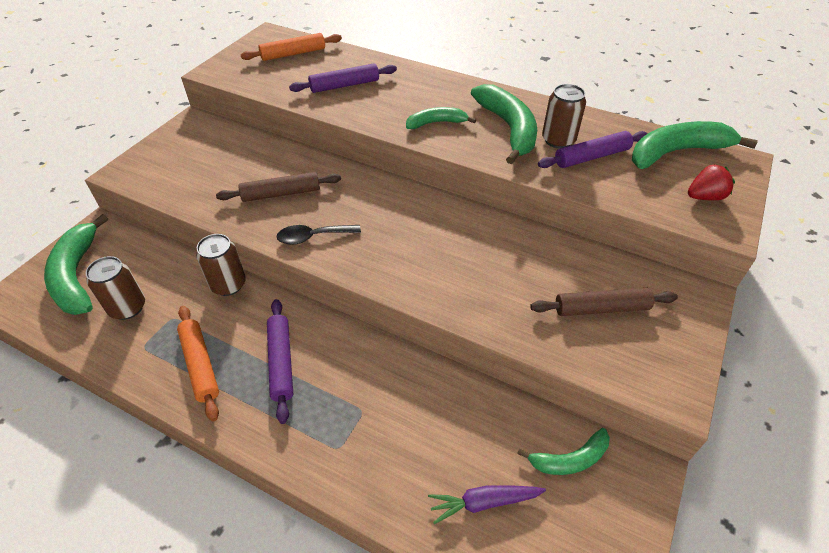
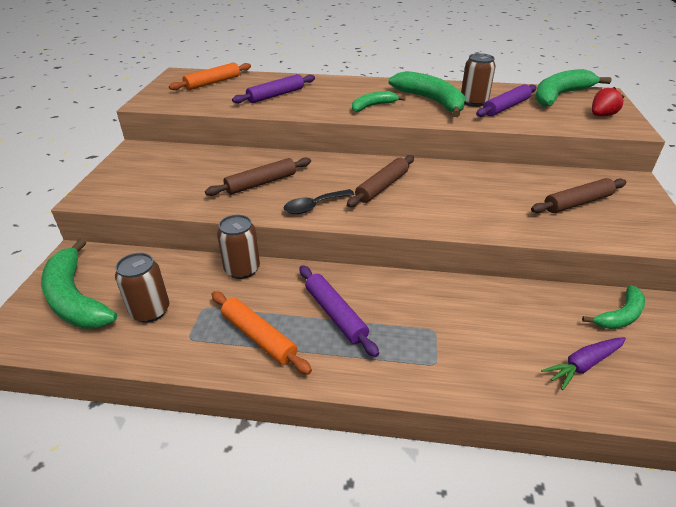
camera: 20 degrees left, 10 degrees down
(397, 228) = (382, 186): none -> brown rolling pin

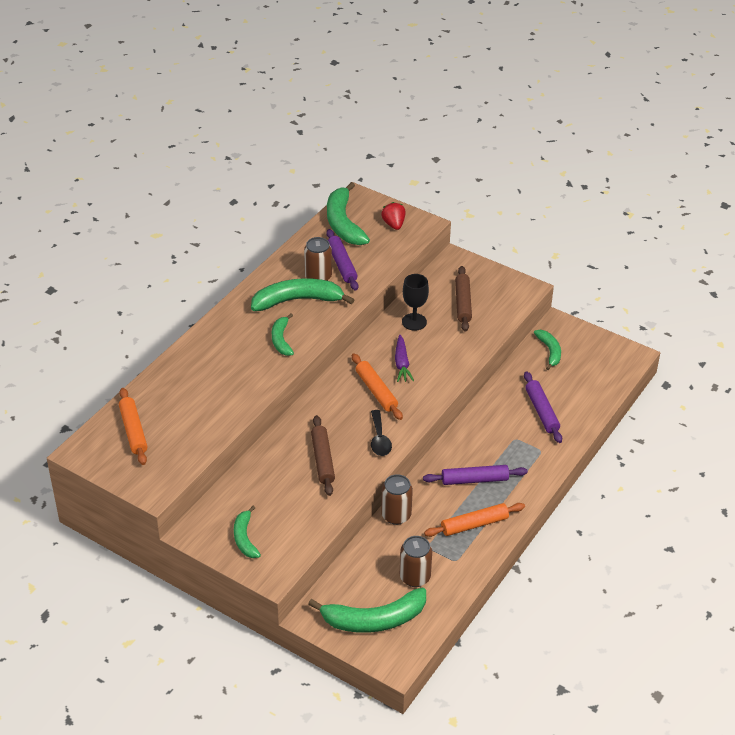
camera: 65 degrees left, 5 degrees up
(136, 172) = (245, 538): none -> green banana
(276, 95) = (206, 394): purple rolling pin -> purple rolling pin (541, 411)
(382, 186) = (376, 391): brown rolling pin -> orange rolling pin
(506, 182) = (414, 322): none -> black goblet
(583, 365) = (575, 390): purple carrot -> purple carrot (402, 363)

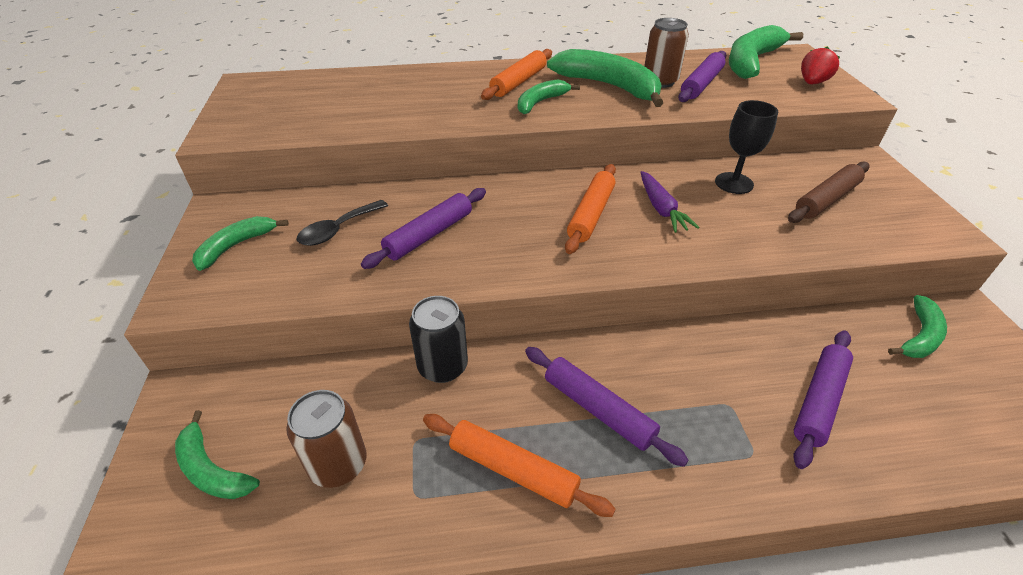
camera: 50 degrees right, 0 degrees up
(133, 431) = (302, 92): orange rolling pin -> orange rolling pin (519, 82)
(322, 460) = (429, 234): brown rolling pin -> purple rolling pin
(374, 619) = (212, 470): green banana -> green banana, size x0.57
(379, 439) = (518, 259): black spoon -> black spoon (338, 230)
(396, 515) = (443, 366): brown can -> black can
(402, 363) = (661, 209): purple carrot -> purple carrot turned 60 degrees counterclockwise

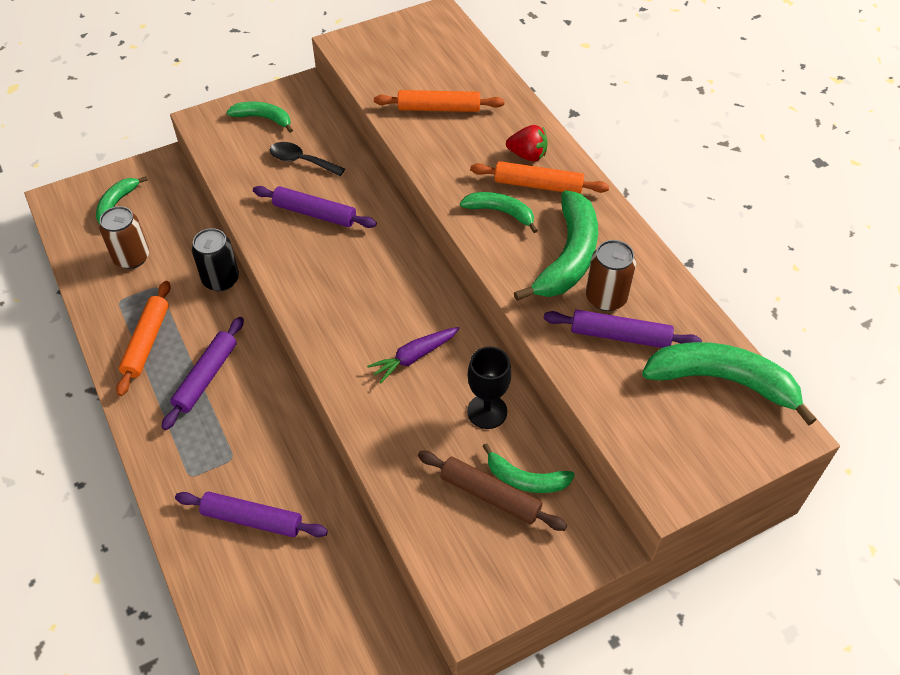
camera: 70 degrees right, 10 degrees up
(590, 214) = (384, 307): orange rolling pin -> orange rolling pin (439, 108)
(812, 83) = (688, 447): red strawberry -> red strawberry (527, 155)
(919, 336) = (356, 607): green banana -> green banana (526, 479)

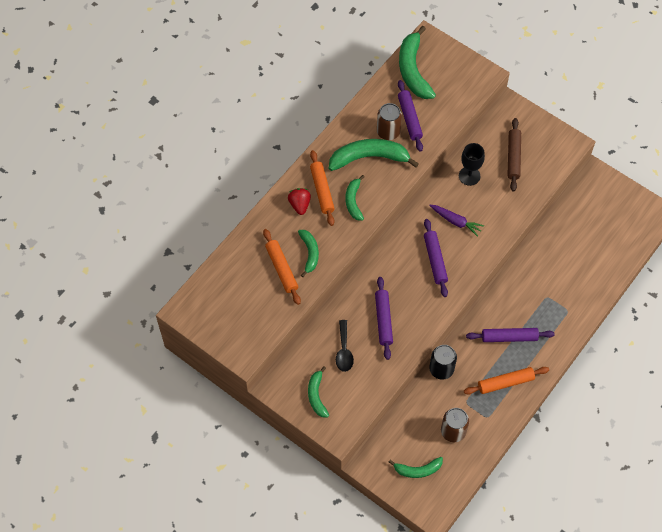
camera: 115 degrees left, 10 degrees up
(252, 519) = (572, 269): purple rolling pin -> purple rolling pin (435, 260)
(526, 479) = (496, 146): green banana -> green banana (309, 253)

